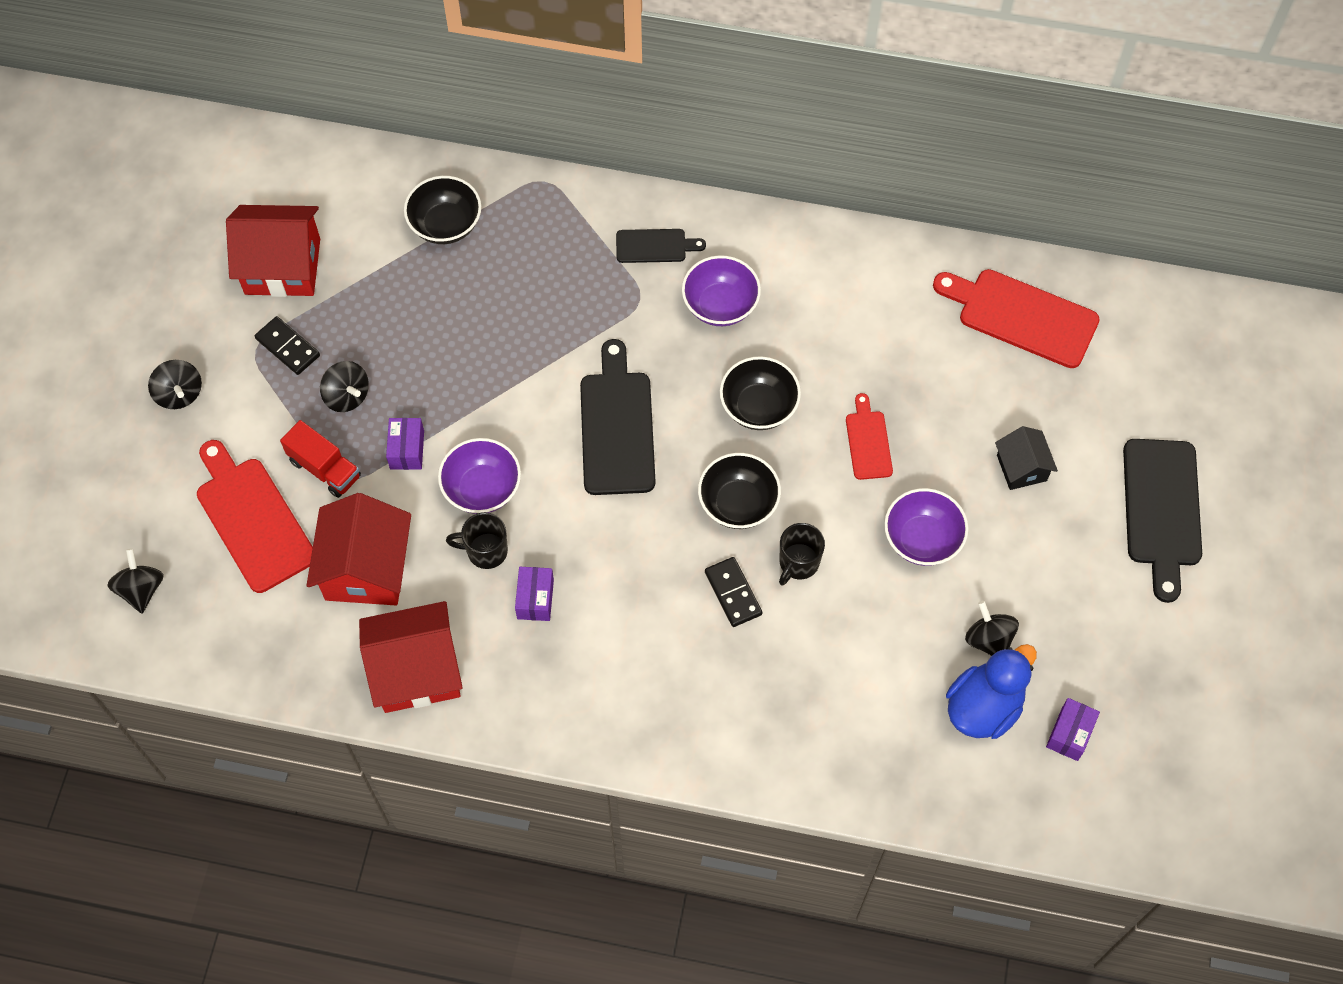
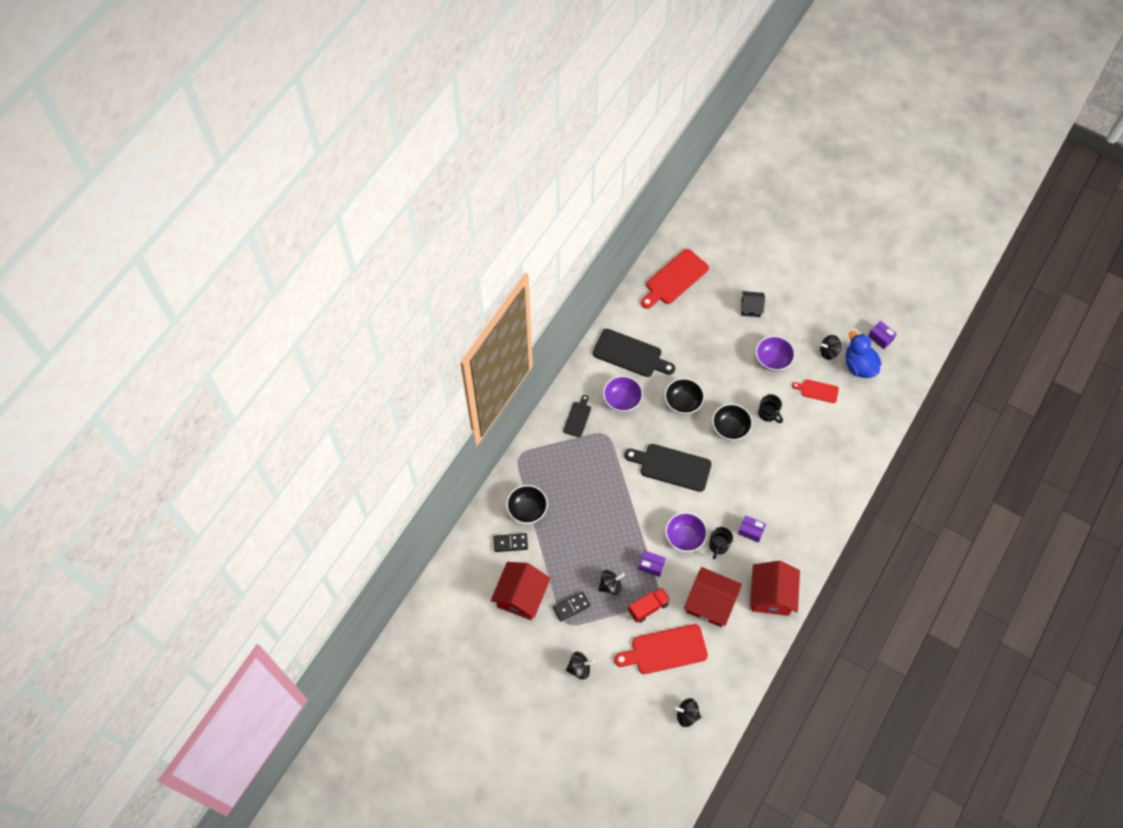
camera: 70 degrees left, 0 degrees up
(733, 593) = (774, 446): black domino -> black domino (510, 543)
(868, 441) = (716, 364): red cutting board -> red cutting board (817, 391)
(1162, 510) = (789, 263): black cutting board -> black cutting board (630, 354)

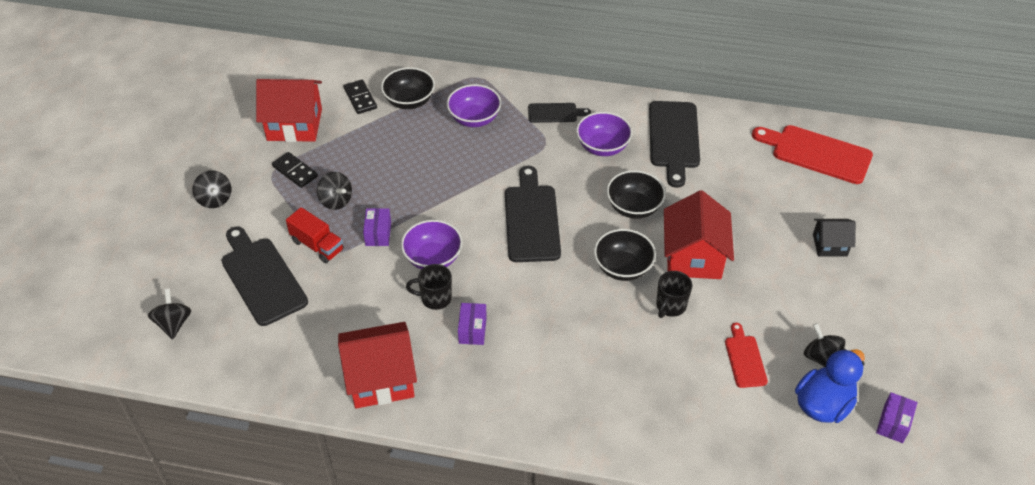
camera: 70 degrees right, 15 degrees down
(665, 650) = (262, 277): red cutting board -> black cutting board
(710, 603) = (345, 310): red house -> red house (693, 256)
(751, 308) = (830, 245): black house -> black house turned 75 degrees counterclockwise
(772, 360) = (762, 291): purple bowl -> purple bowl (474, 119)

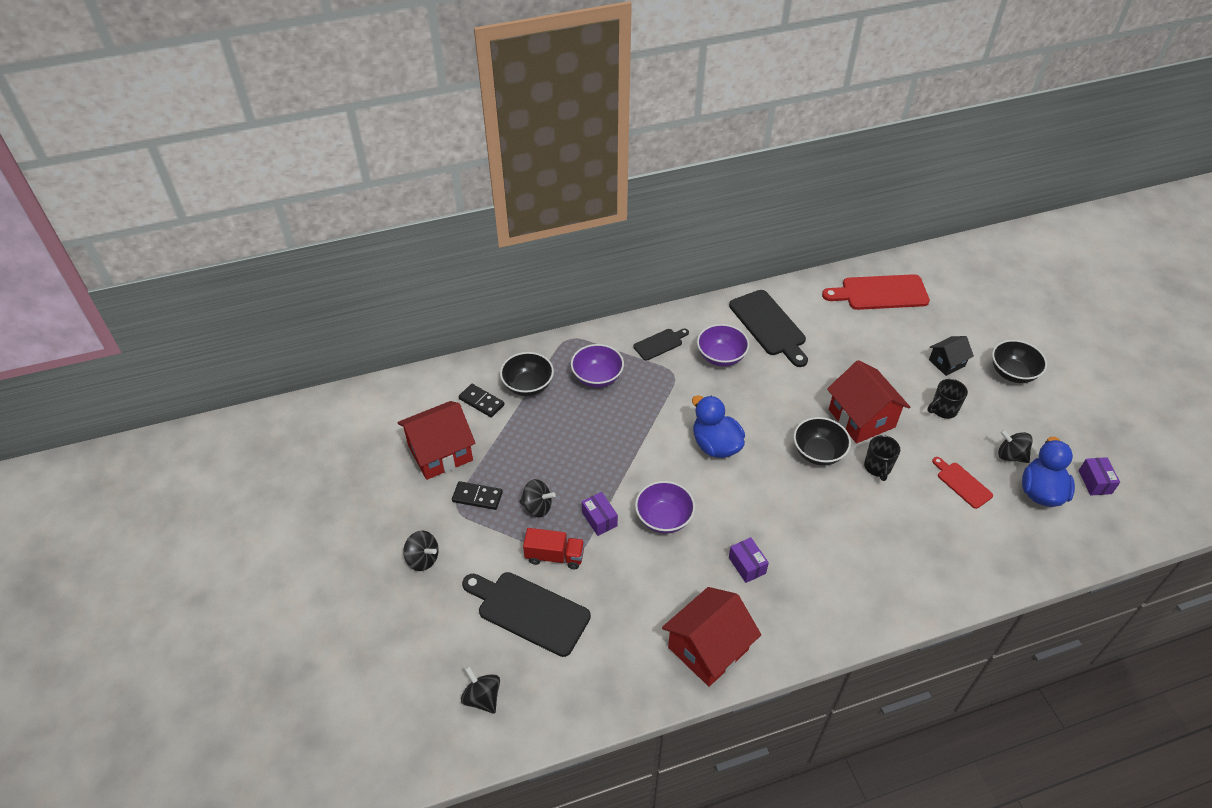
camera: 30 degrees left, 0 degrees up
(435, 298) = (694, 553): black mug -> black mug (943, 410)
(531, 219) = (715, 445): black cutting board -> blue duck
(634, 207) = (786, 398): black bowl -> black bowl (1012, 373)

